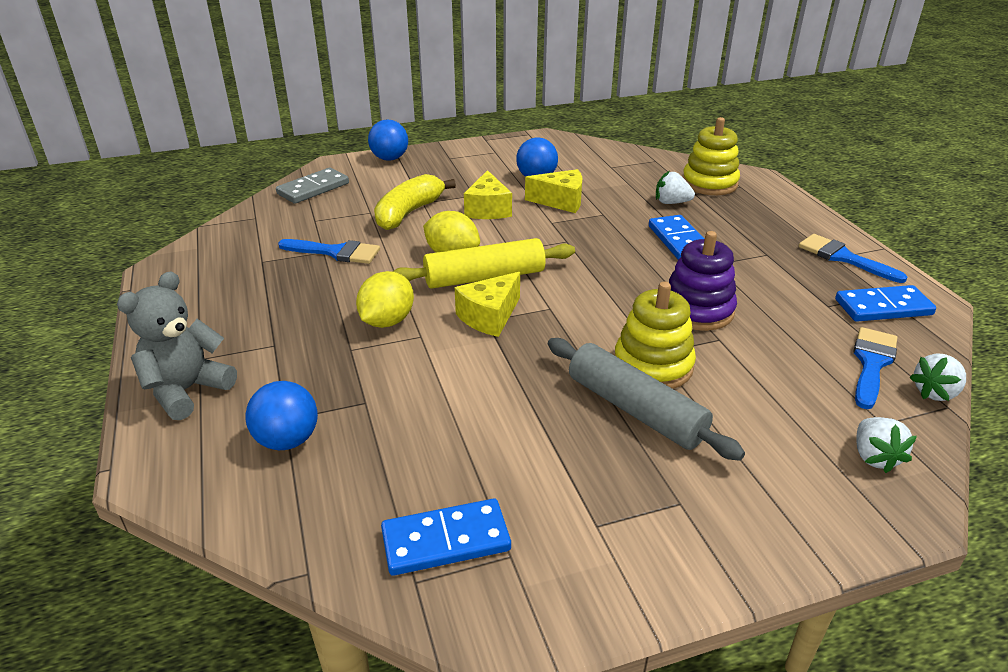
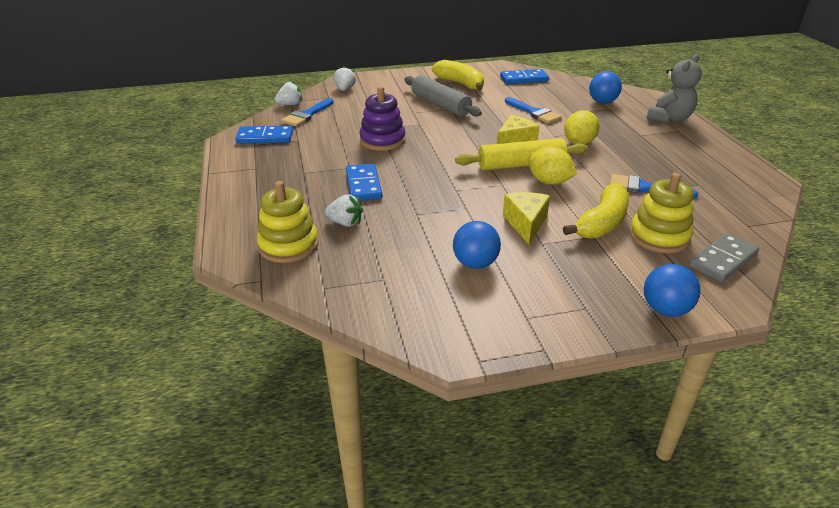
camera: 175 degrees left, 0 degrees up
(560, 201) = (453, 229): yellow cheese -> none
(611, 503) = (460, 83): none -> yellow banana
(653, 365) = (424, 118): yellow stacking toy -> yellow stacking toy (659, 237)
(843, 258) = (249, 167): blue brush -> blue brush (534, 112)

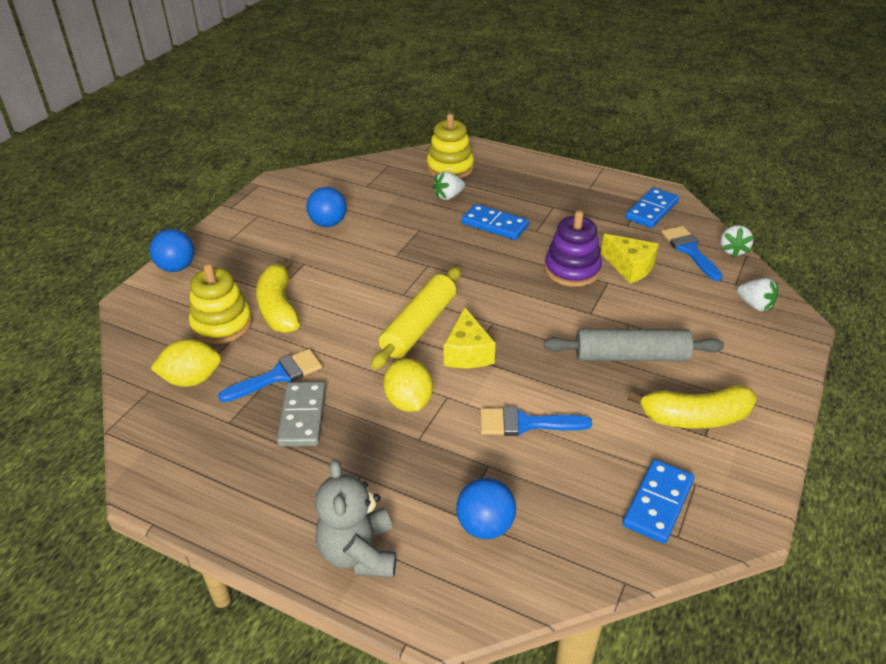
camera: 130 degrees right, 5 degrees up
(526, 224) = (335, 270): yellow cheese -> yellow cheese (630, 267)
(549, 182) = (369, 323): yellow lemon -> yellow lemon (192, 379)
(722, 260) = (156, 333): grey domino -> grey domino (303, 416)

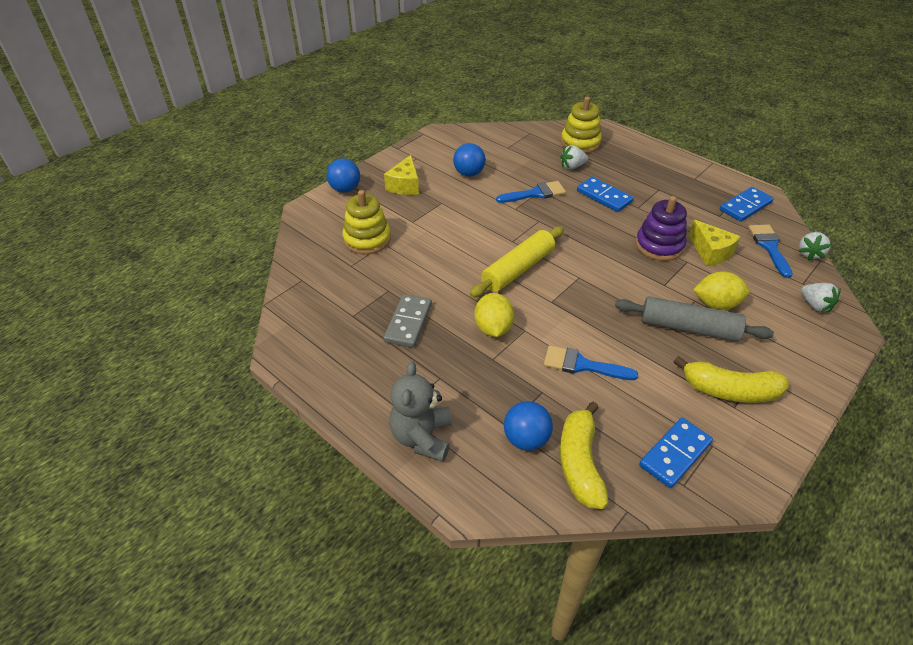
camera: 15 degrees right, 5 degrees up
(192, 379) = (334, 278): yellow lemon -> yellow lemon (716, 304)
(278, 376) = (398, 287): blue brush -> blue brush (535, 193)
(279, 308) = (413, 234): yellow banana -> yellow banana (580, 463)
(467, 353) = (551, 298): yellow cheese -> yellow cheese (405, 185)

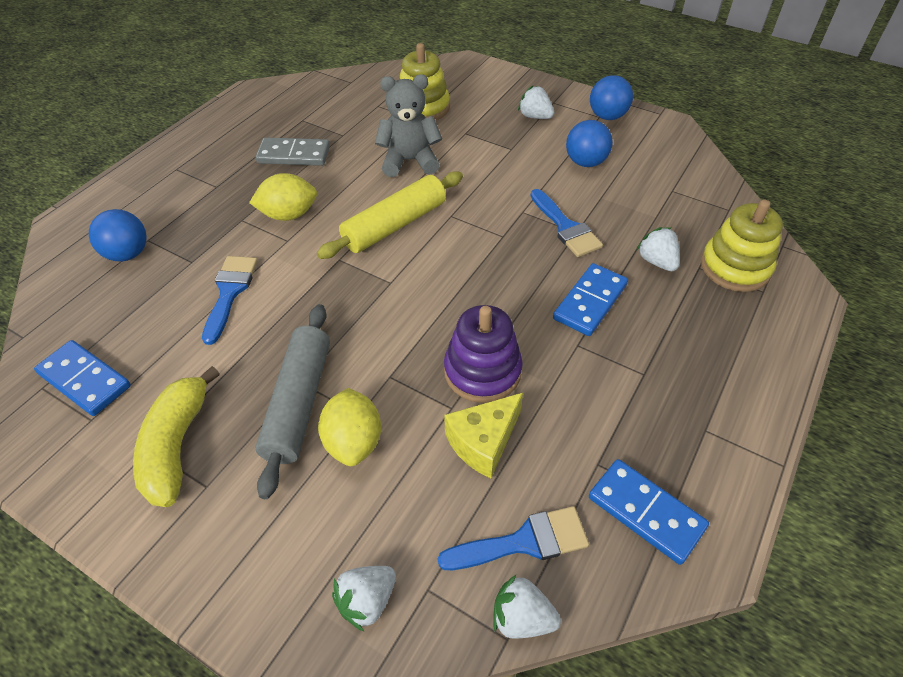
camera: 80 degrees right, 5 degrees up
(345, 189) = (509, 78): blue ball -> blue ball (607, 116)
(405, 185) = (535, 116): yellow cheese -> white strawberry
(422, 437) = (142, 185): grey teddy bear -> grey teddy bear (409, 161)
(518, 269) = (395, 225): yellow rolling pin -> yellow rolling pin turned 75 degrees counterclockwise
(580, 463) = (90, 296): yellow banana -> none

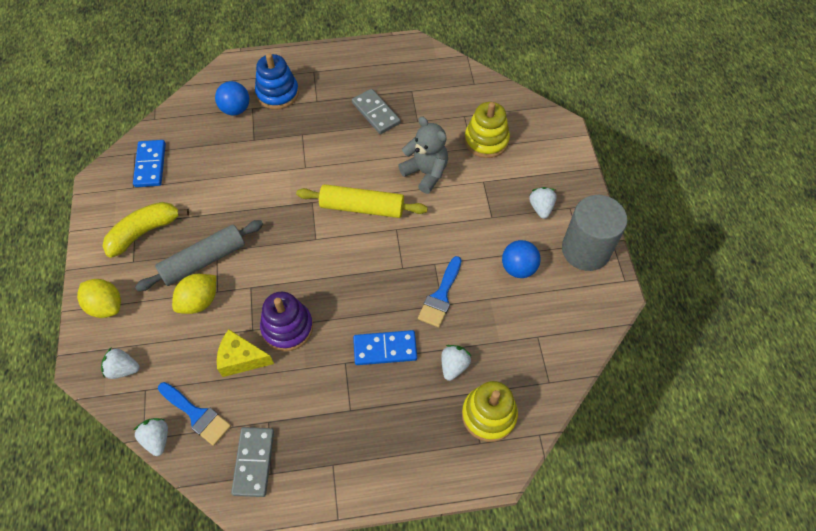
camera: 50 degrees right, 10 degrees up
(161, 209) = (277, 93): none -> blue stacking toy
(230, 292) = (247, 174): blue brush -> none
(289, 215) = (324, 152): yellow lemon -> yellow lemon (106, 306)
(607, 116) = (585, 250): blue ball -> grey cylinder
(646, 512) = (254, 462): blue domino -> grey domino

